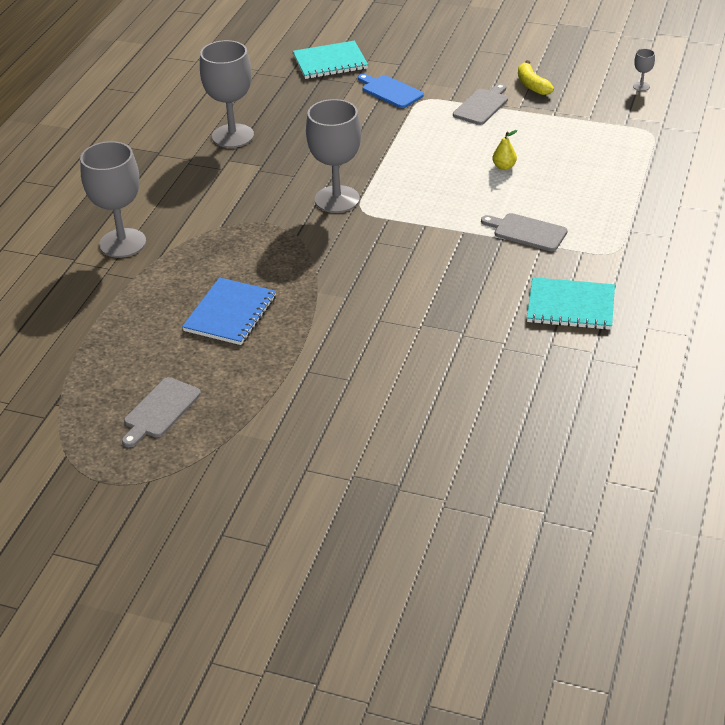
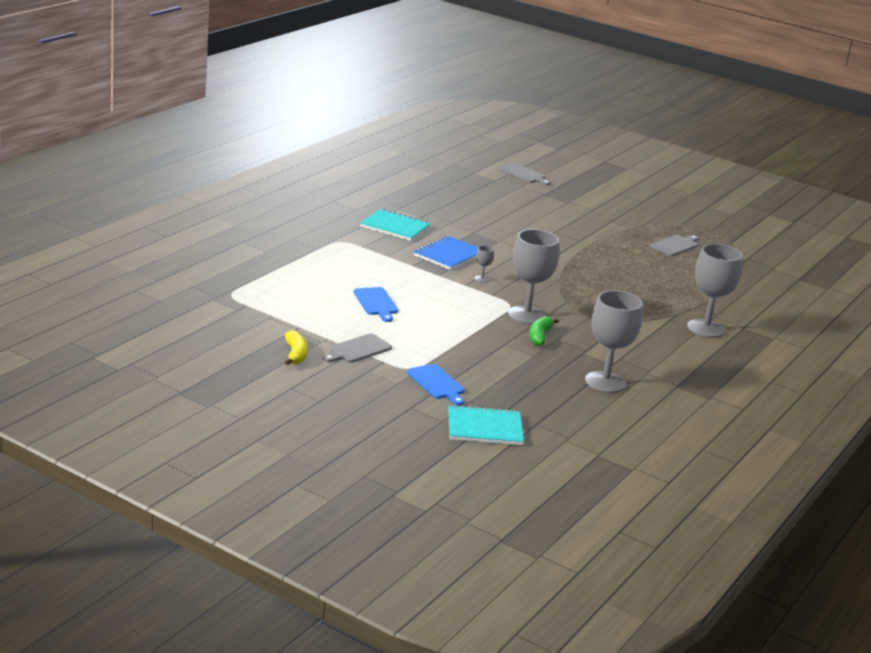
camera: 170 degrees left, 15 degrees down
(230, 313) = (625, 274): blue notebook -> blue notebook (449, 255)
(313, 173) = (539, 336): none -> green banana
(504, 167) = (376, 303): yellow pear -> blue cutting board
(527, 232) = (392, 264): grey cutting board -> grey cutting board (523, 174)
(641, 86) = (195, 328): grey goblet -> grey goblet (482, 279)

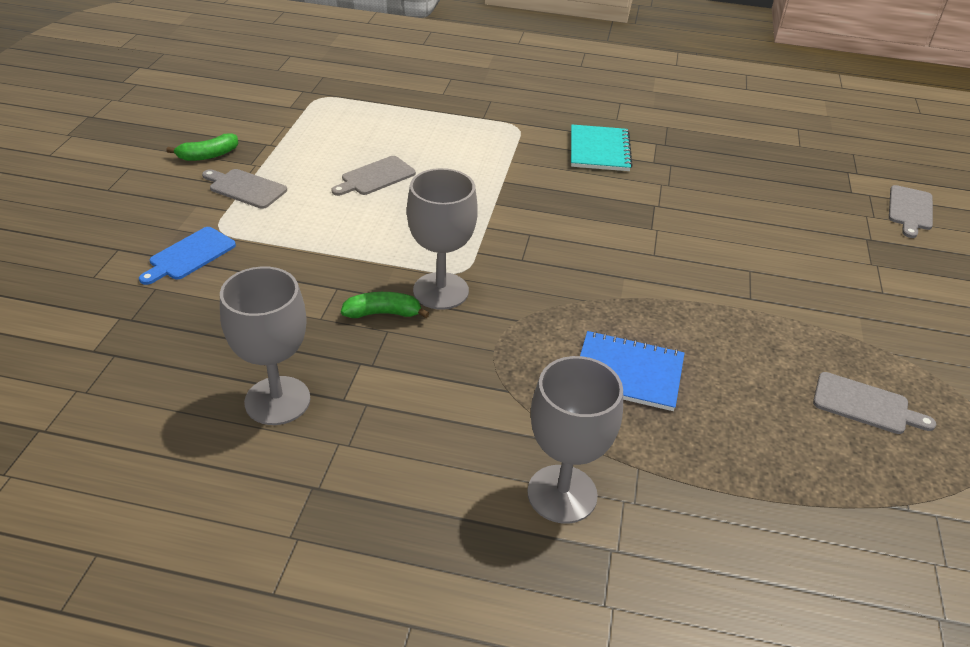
camera: 70 degrees right, 15 degrees up
(295, 354) = (208, 155): yellow banana -> green banana
(376, 303) = (376, 177): blue cutting board -> grey cutting board
(449, 255) = (563, 199): blue notebook -> blue notebook (628, 373)
(482, 279) = (518, 236): grey goblet -> none
(484, 428) = (85, 312): turquoise notebook -> none

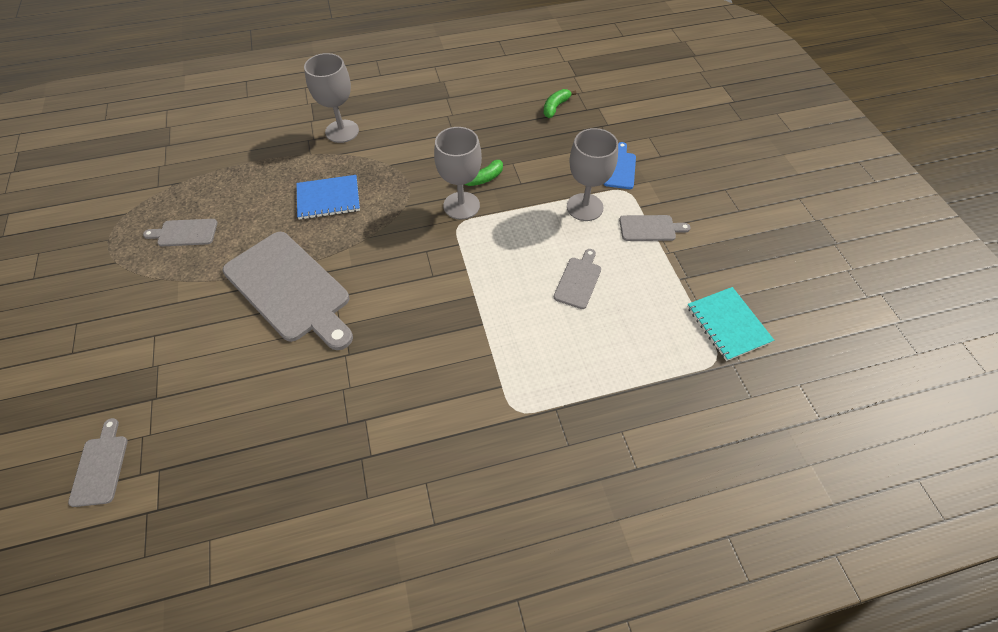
camera: 155 degrees right, 15 degrees up
(208, 155) = (709, 245): green banana -> green banana (555, 107)
(277, 400) = (494, 119): grey goblet -> grey goblet (584, 207)
(599, 150) = (422, 411): turquoise notebook -> turquoise notebook (728, 324)
(708, 280) = (290, 289): none -> grey cutting board

